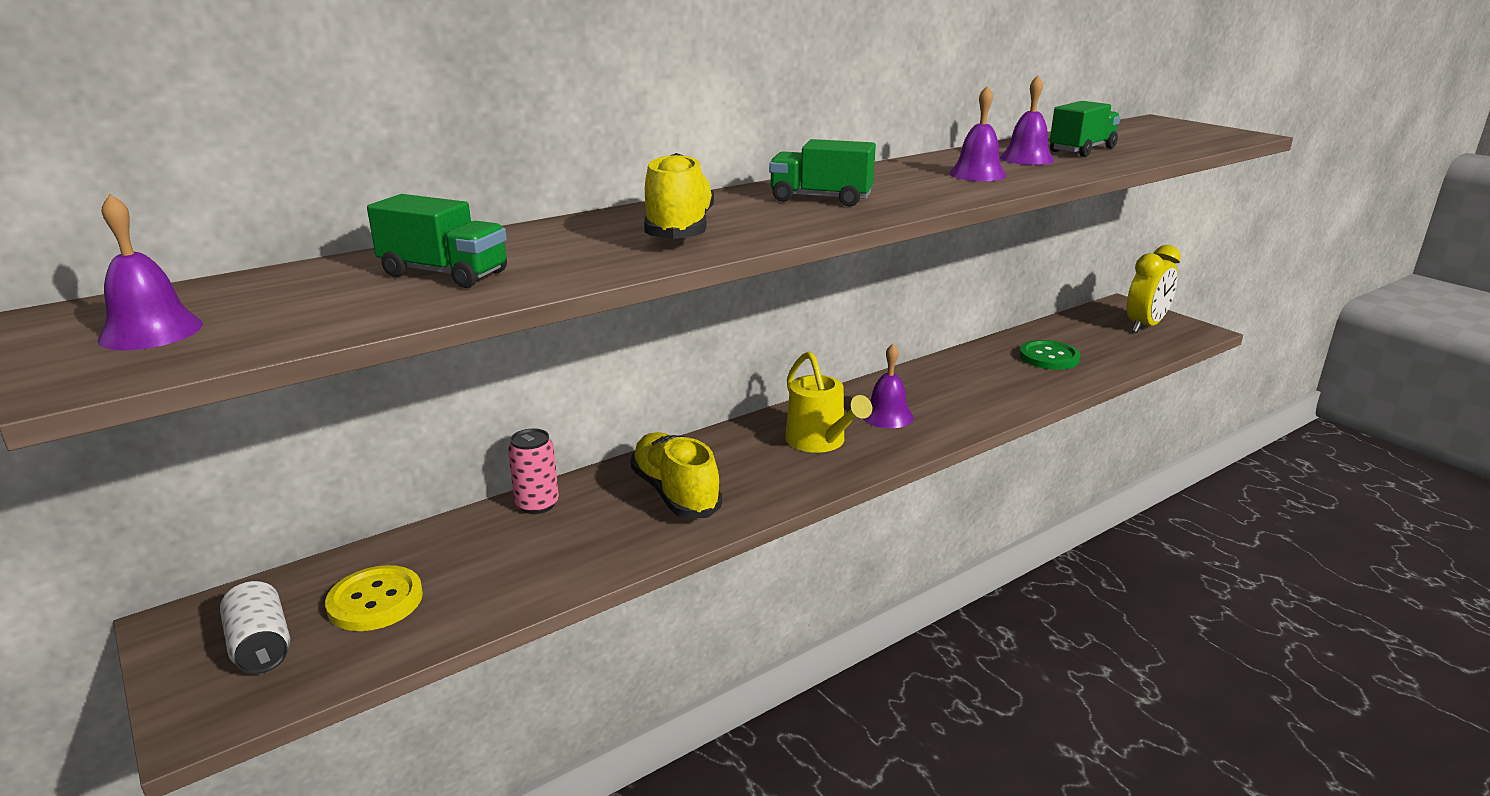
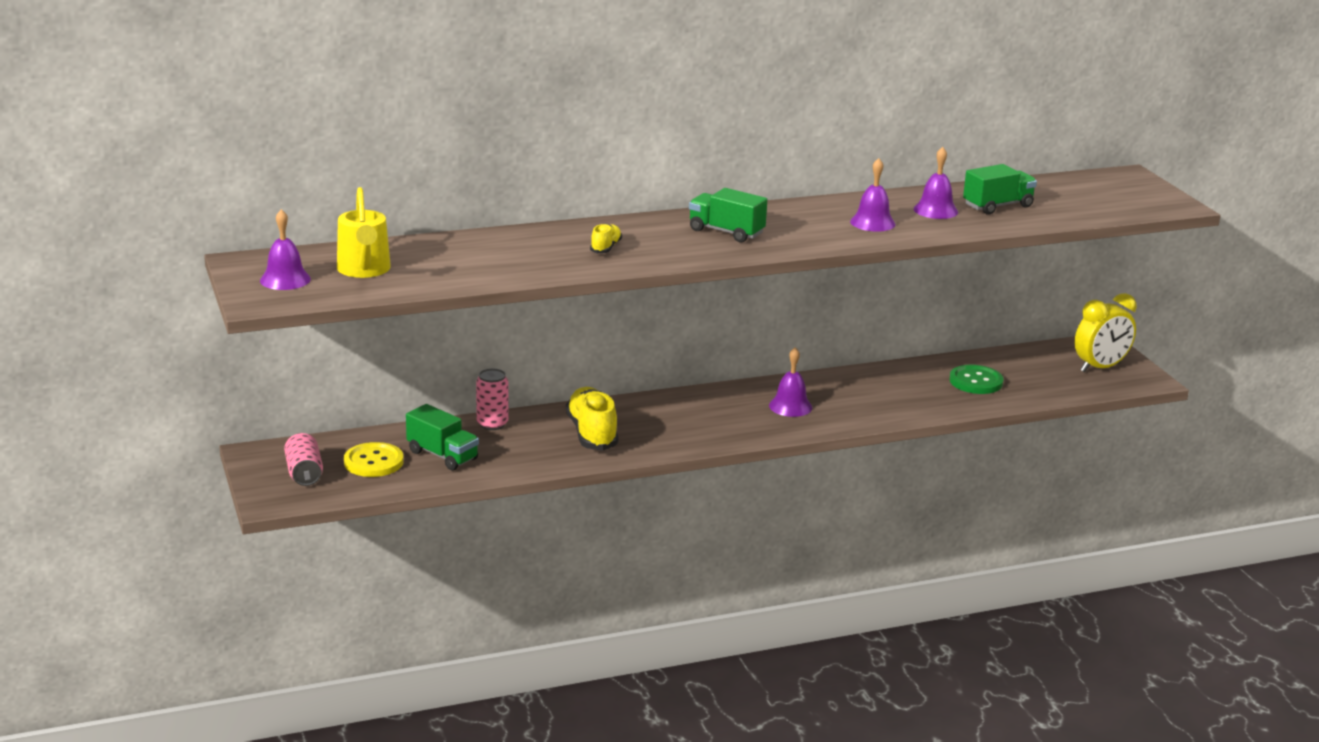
camera: 15 degrees right, 0 degrees up
(260, 646) = (304, 473): white can -> pink can
(444, 274) = (444, 262): green truck -> green truck (442, 455)
(679, 230) = (606, 248): yellow shoe -> yellow shoe, size x0.50
(819, 441) = (721, 416): yellow watering can -> yellow watering can (364, 270)

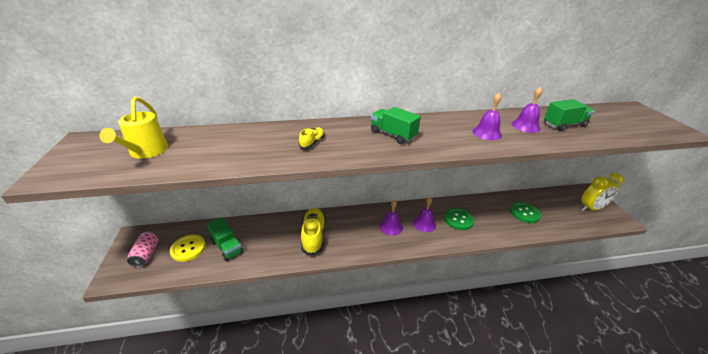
camera: 10 degrees right, 10 degrees up
(285, 279) = (88, 157): purple bell -> purple bell (391, 226)
(492, 424) = (264, 223): pink can -> none
(853, 397) = (458, 219): none -> green button

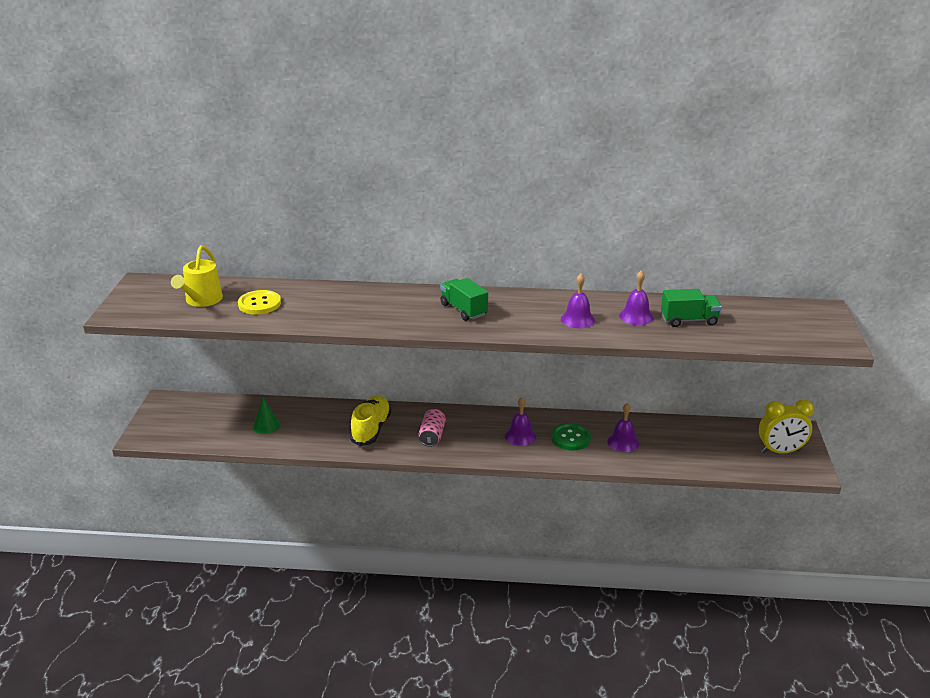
camera: 15 degrees right, 5 degrees down
(146, 254) = (177, 421): pink can -> pink can (432, 436)
(188, 248) = (222, 421): yellow button -> yellow button (259, 304)
(227, 247) = (266, 426): green truck -> green cone
(312, 143) = (369, 309): yellow shoe -> none
(391, 226) = (474, 433): purple bell -> purple bell (623, 442)
(525, 213) = (672, 443): green button -> none

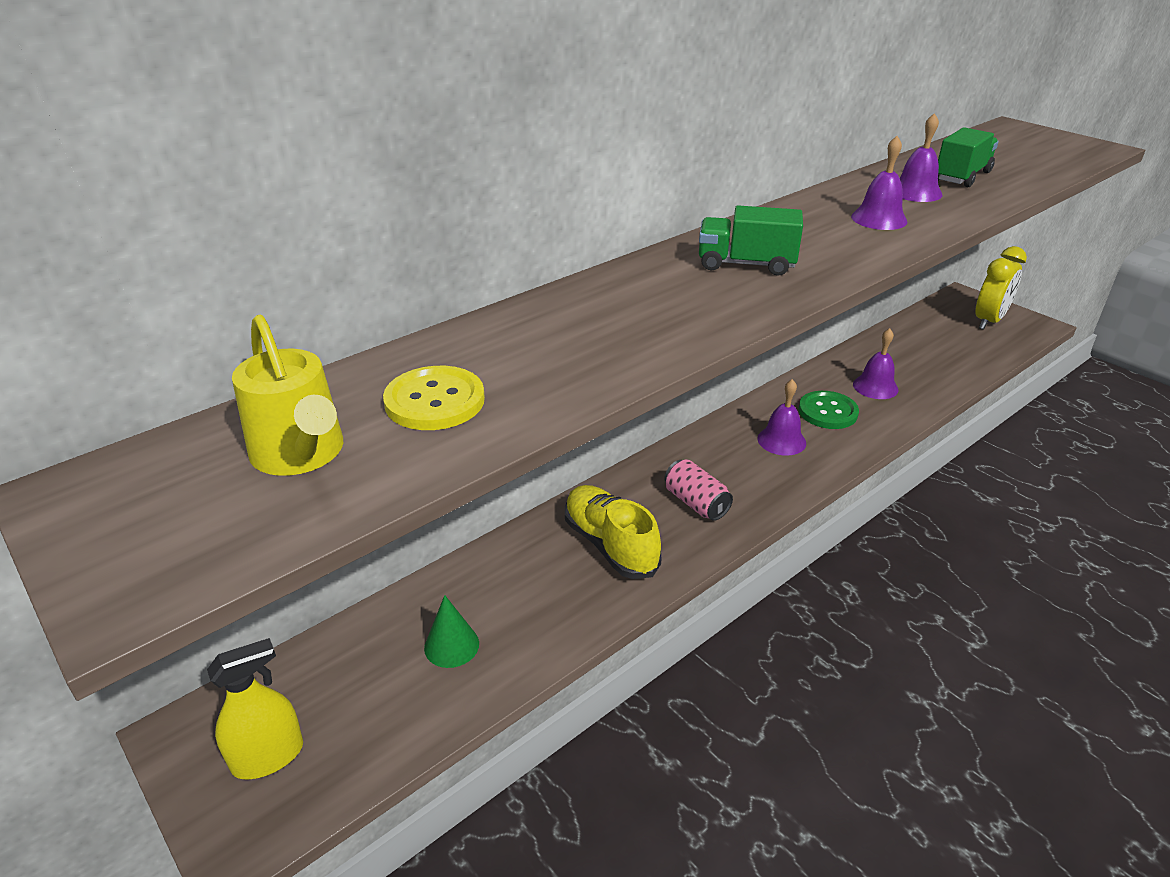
camera: 45 degrees left, 5 degrees up
(175, 421) = (268, 757): none -> yellow spray bottle

